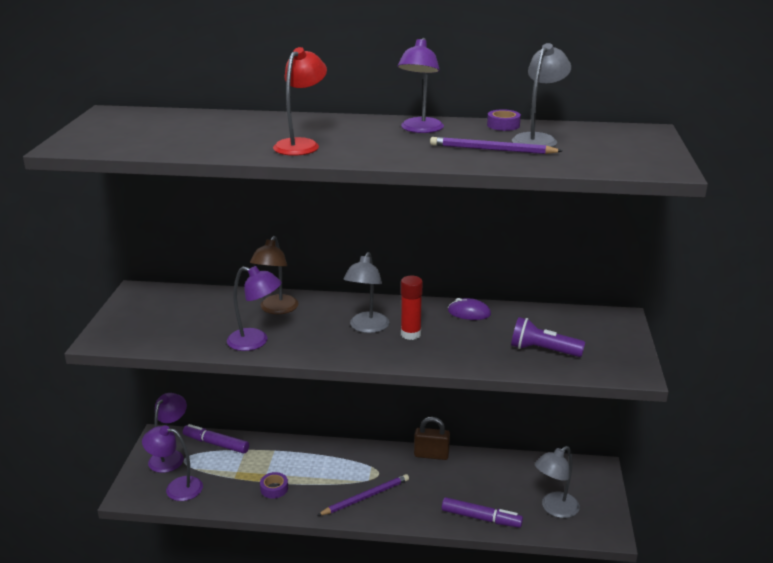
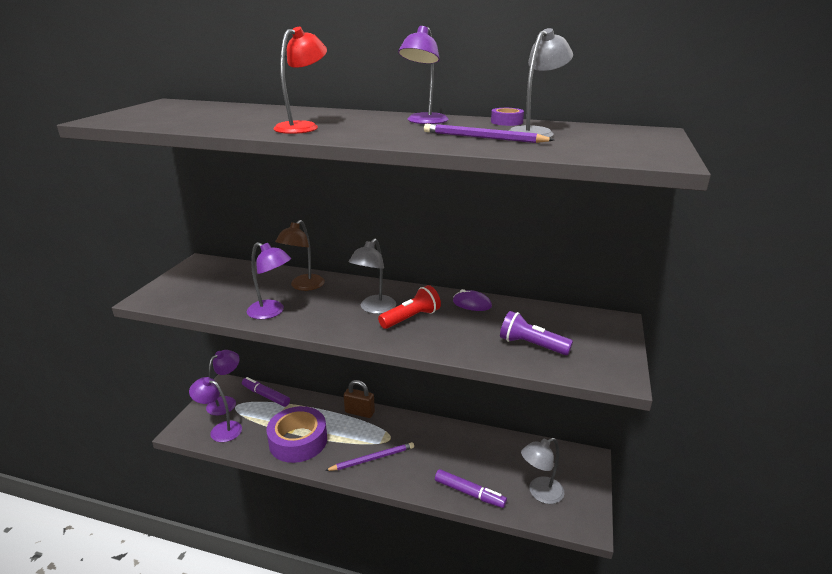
camera: 10 degrees right, 0 degrees up
(274, 488) = (298, 441): purple tape -> purple tape, size x2.42
(410, 334) = (411, 318): red glue stick -> red flashlight
(431, 455) = (440, 427): brown padlock -> brown padlock (359, 412)

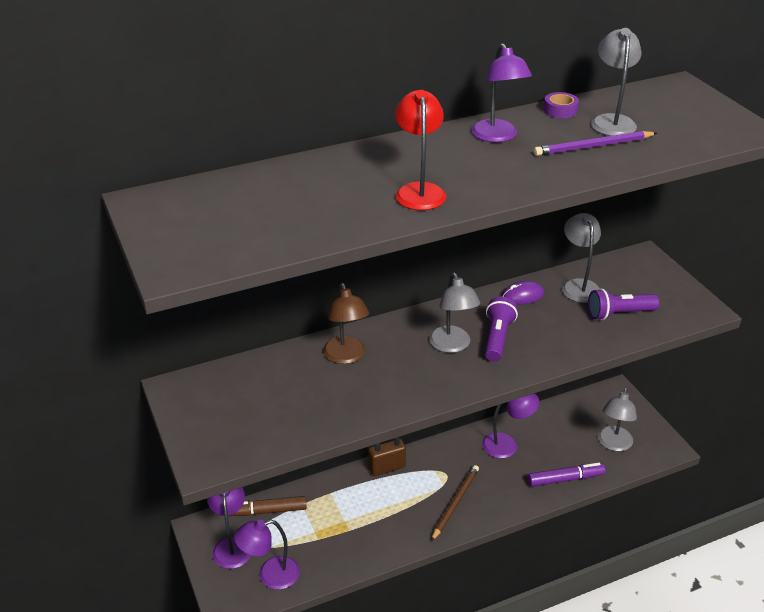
camera: 40 degrees left, 10 degrees up
(266, 396) = (266, 511): purple marker -> brown marker
(271, 312) = (367, 402): purple lamp -> purple lamp (507, 444)
(298, 441) = (366, 532): purple tape -> none
(372, 459) = (455, 503): purple pencil -> brown pencil
(411, 318) = (497, 338): red flashlight -> purple flashlight
(526, 315) = (578, 286): none -> grey lamp

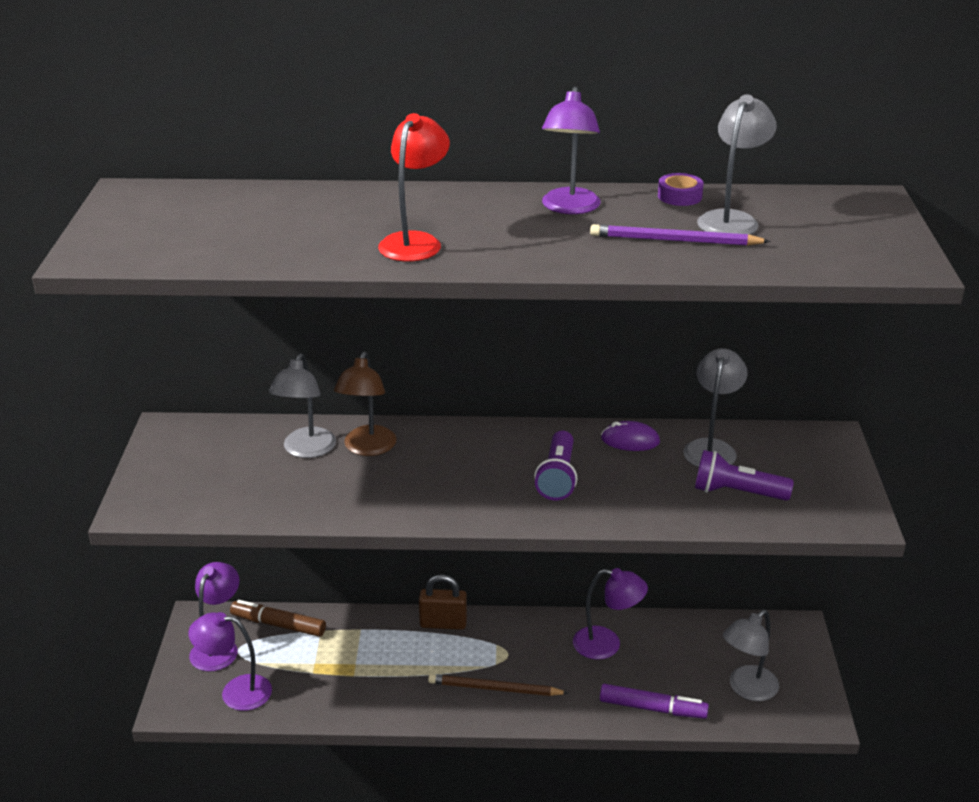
camera: 25 degrees right, 5 degrees down
(452, 345) = (497, 470): grey lamp -> grey lamp (306, 450)
(455, 503) = (495, 689): brown pencil -> brown pencil turned 135 degrees counterclockwise
(497, 338) = (557, 477): purple flashlight -> purple flashlight turned 150 degrees clockwise

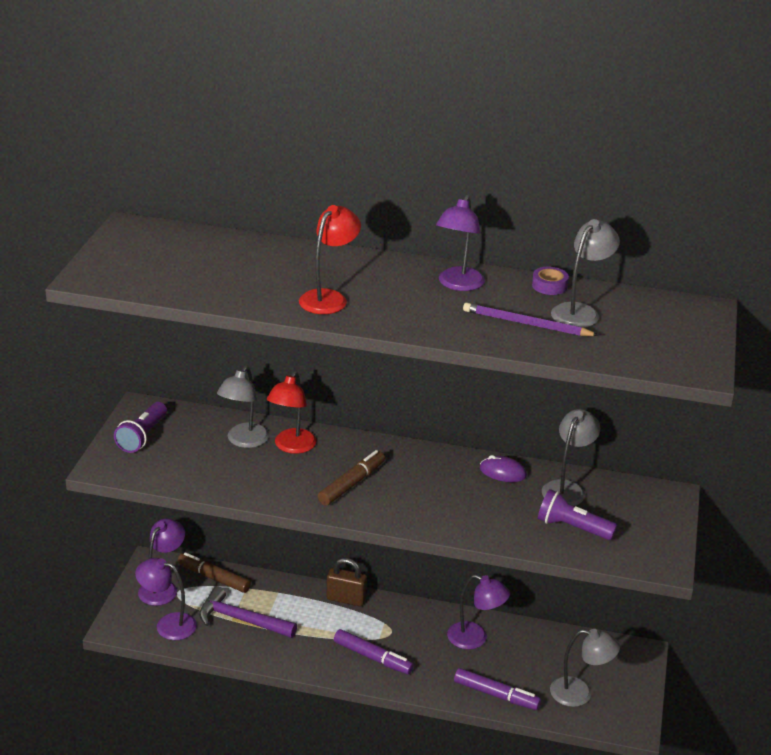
camera: 10 degrees right, 0 degrees up
(325, 670) = (241, 620): none -> purple hammer
(367, 448) = (291, 447): brown lamp -> red lamp
(455, 481) = (351, 484): none -> brown marker
(495, 689) = (373, 657): brown pencil -> purple marker
(557, 477) = (433, 493): purple flashlight -> purple flashlight (142, 436)
(747, 689) = (580, 694): grey lamp -> grey lamp turned 135 degrees counterclockwise

